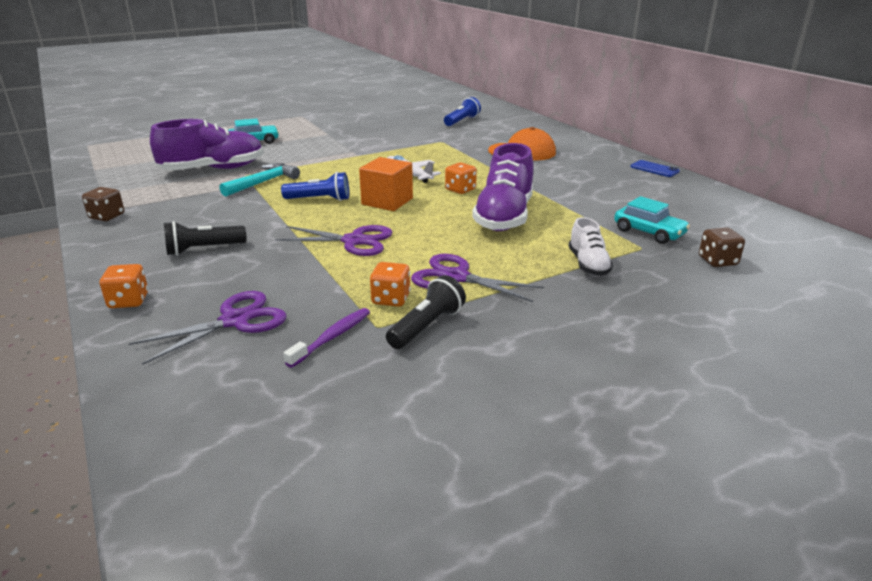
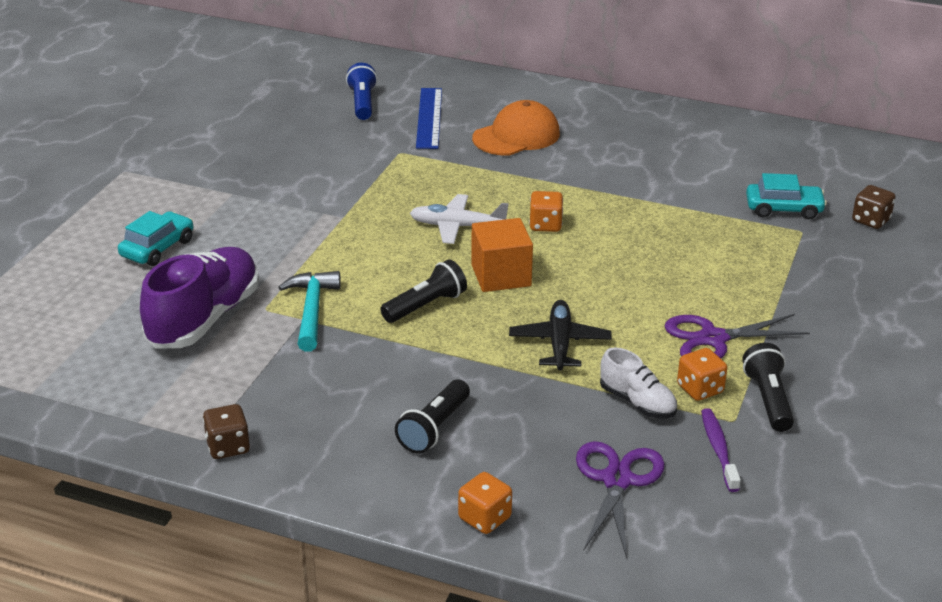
camera: 40 degrees left, 5 degrees up
(319, 199) = (425, 306): blue flashlight -> black flashlight
(354, 241) = (559, 343): purple scissors -> black plane
(486, 134) = (429, 118): none -> blue ruler
(504, 217) = (642, 245): purple shoe -> none
(588, 264) = (788, 271): white shoe -> white shoe (637, 402)
(654, 169) = (679, 113): blue phone -> none

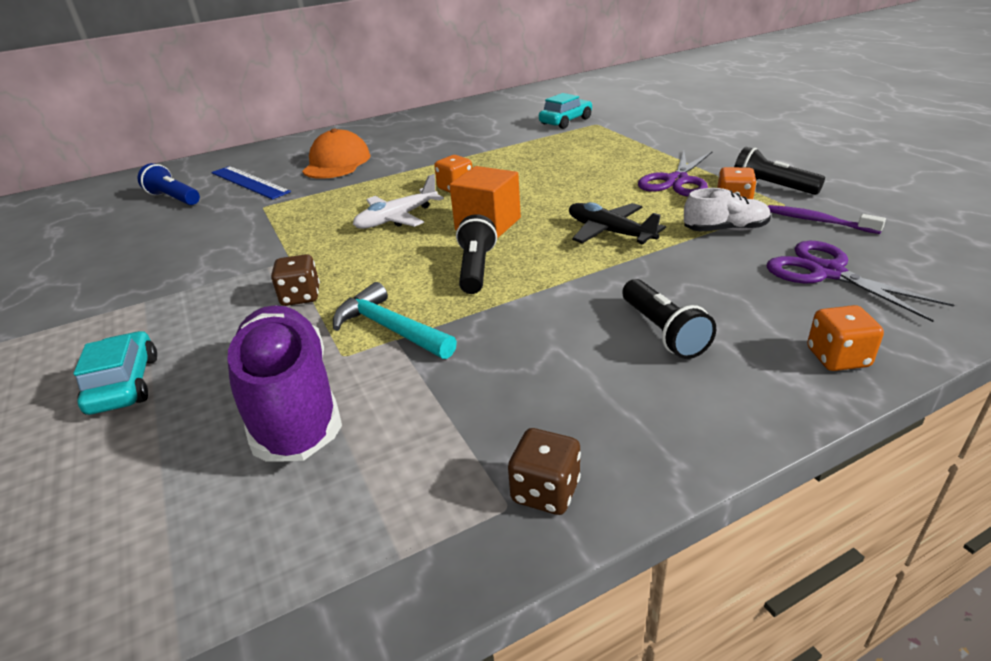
camera: 45 degrees left, 0 degrees up
(870, 220) = (614, 107): brown dice -> brown dice (301, 297)

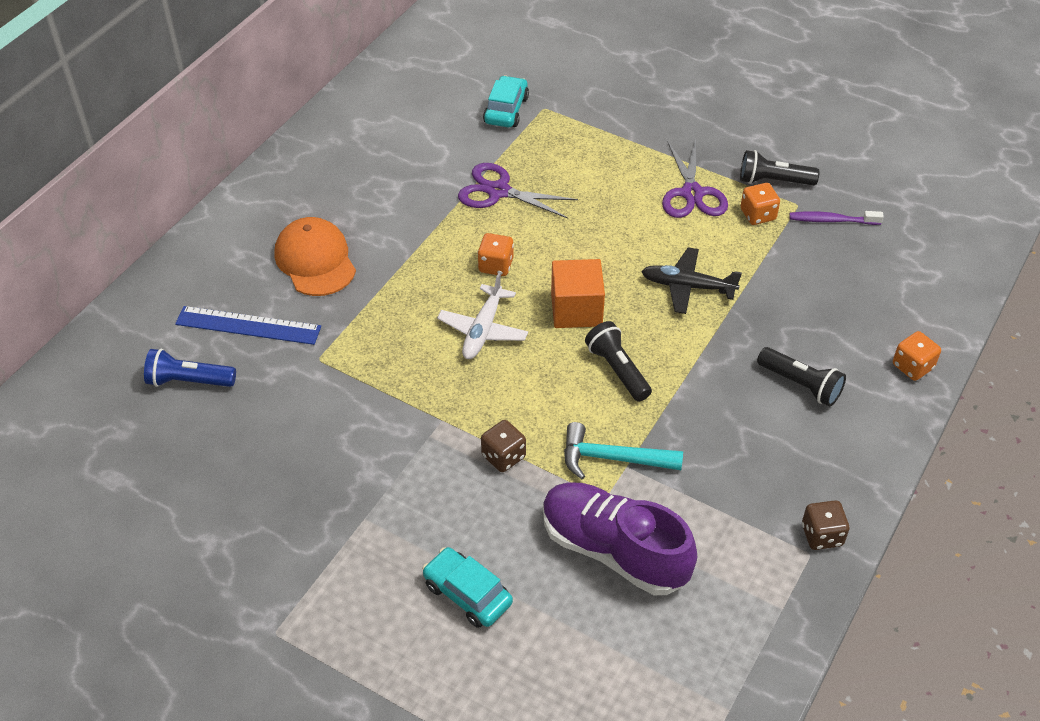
camera: 35 degrees left, 15 degrees up
(725, 230) = (772, 253): white shoe -> none
(827, 272) = (867, 283): purple scissors -> purple scissors (498, 191)

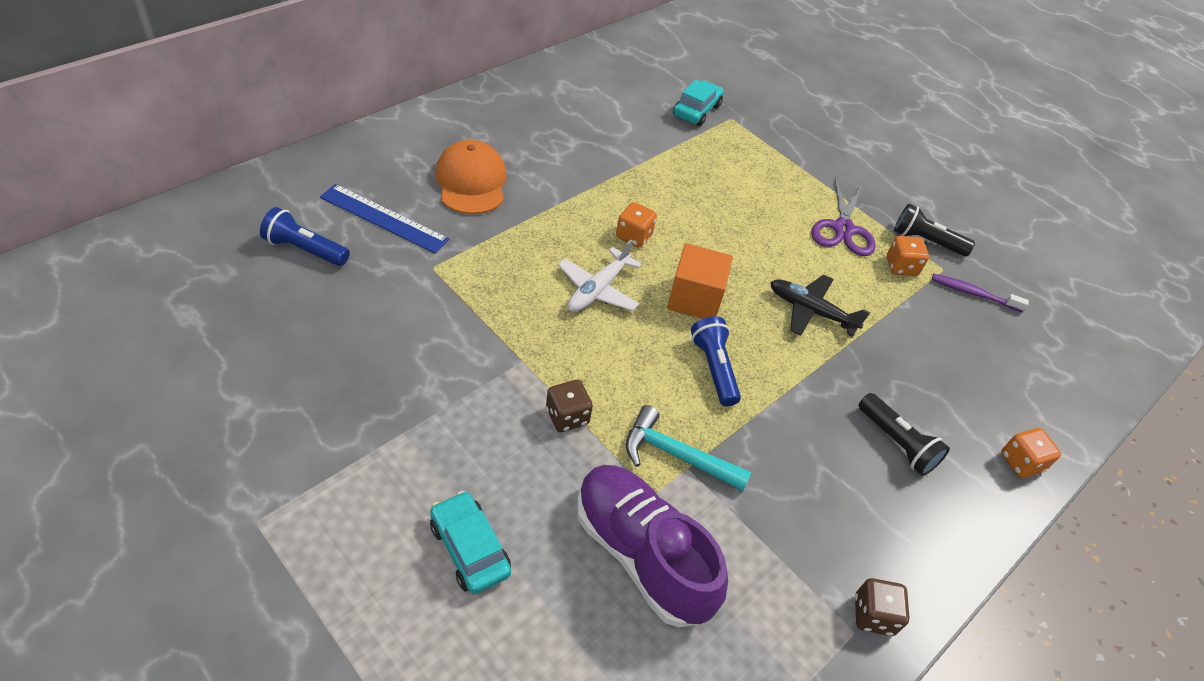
camera: 10 degrees right, 0 degrees up
(498, 191) = (663, 174): purple scissors -> none
(617, 370) = (714, 368): black flashlight -> blue flashlight

